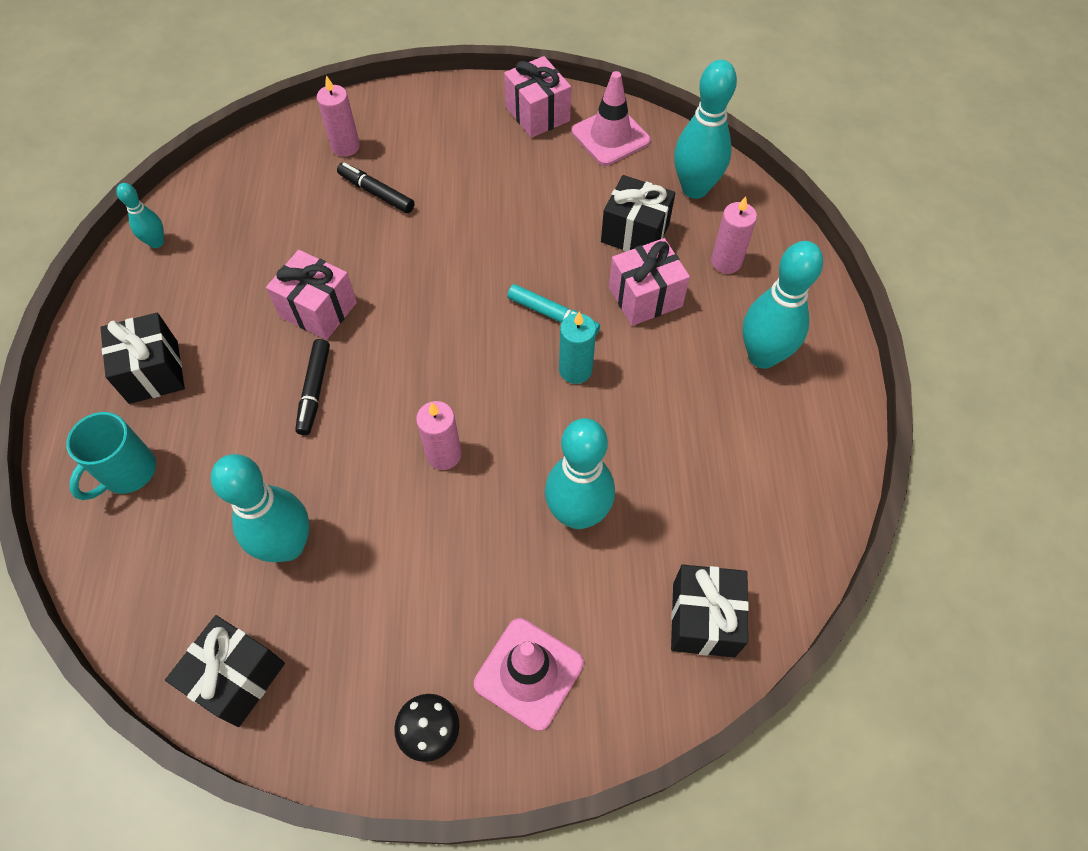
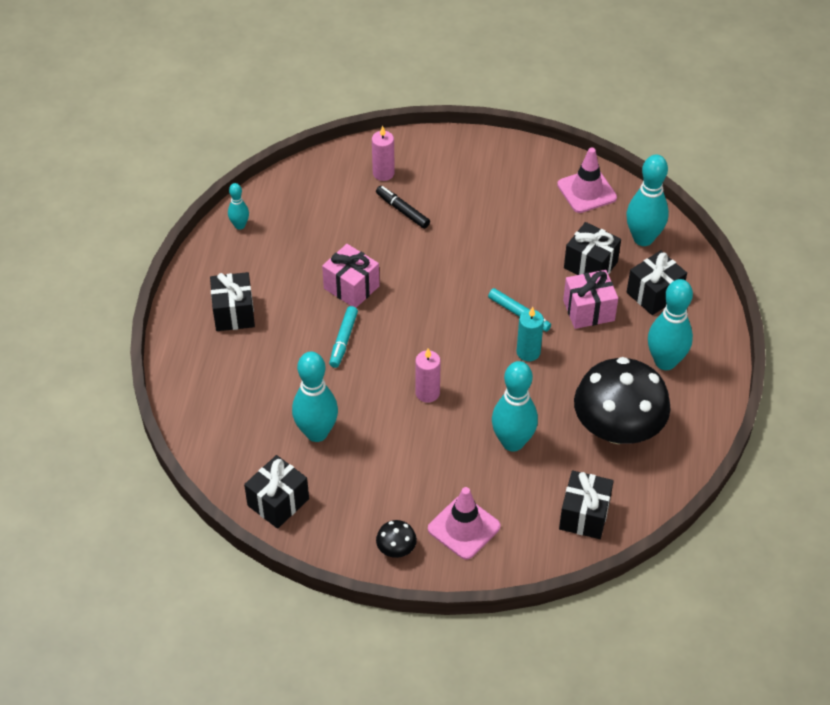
camera: 10 degrees right, 10 degrees down
(127, 472) = (214, 374): turquoise mug -> none
(314, 390) = (343, 340): black marker -> turquoise marker
(537, 114) = (533, 167): pink gift -> none
(721, 468) = (617, 428): none -> black mushroom
(726, 262) = (654, 294): pink candle -> black gift

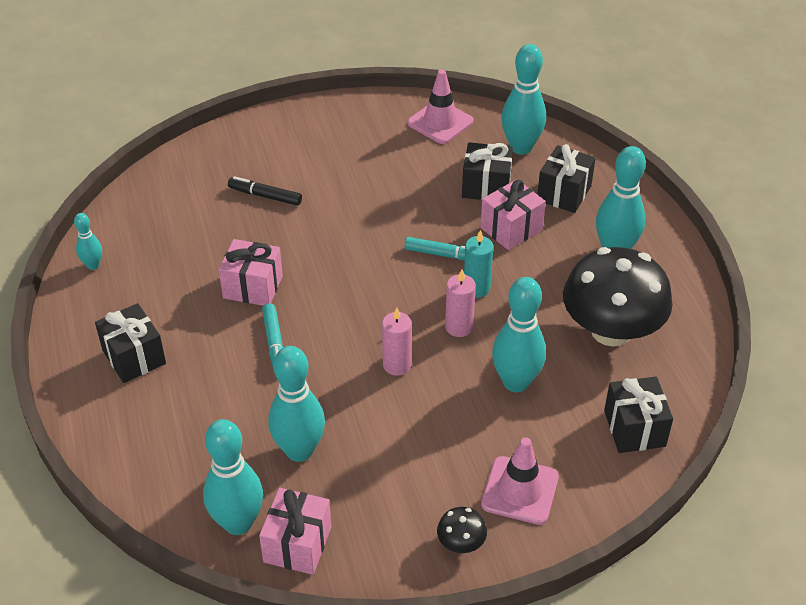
camera: 25 degrees left, 5 degrees down
(244, 470) = (238, 523): none -> turquoise bowling pin
(278, 502) = (297, 544): black gift -> pink gift
(383, 173) = (224, 167): pink candle -> pink candle (459, 327)

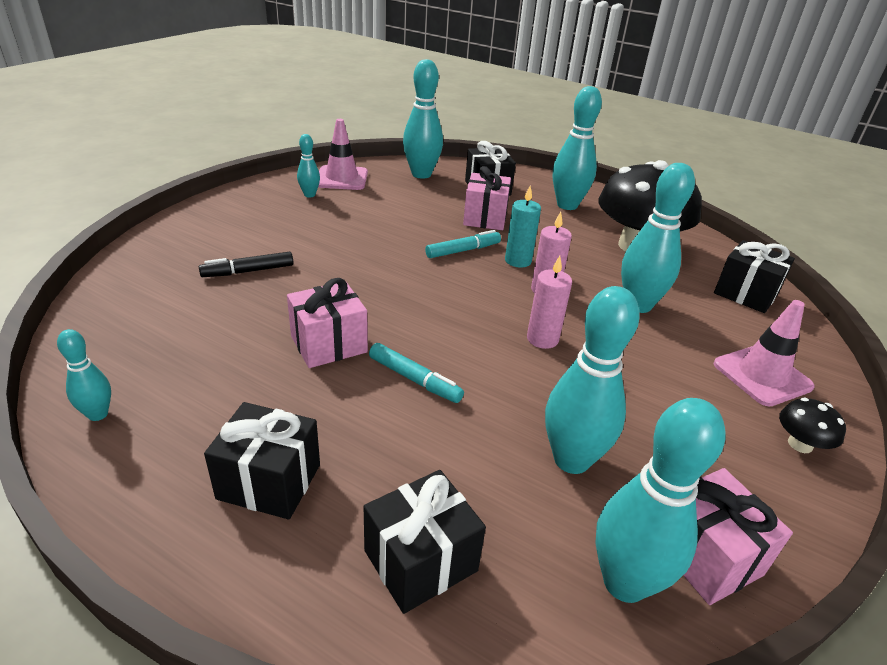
camera: 45 degrees left, 10 degrees down
(391, 132) = (309, 195): none -> turquoise bowling pin
(486, 187) = (431, 202): black gift -> black gift (420, 561)

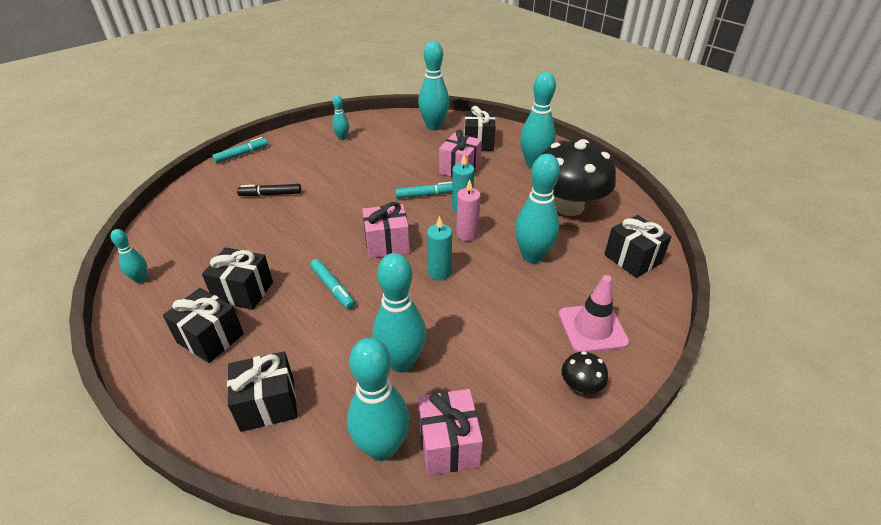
camera: 20 degrees right, 5 degrees up
(173, 225) = (242, 154): none -> turquoise marker
(284, 405) = (243, 292): none -> black gift
(329, 344) = (292, 254): pink gift -> pink gift (387, 244)
(341, 178) = (372, 126): pink traffic cone -> none
(542, 339) = (439, 272): pink candle -> turquoise candle

